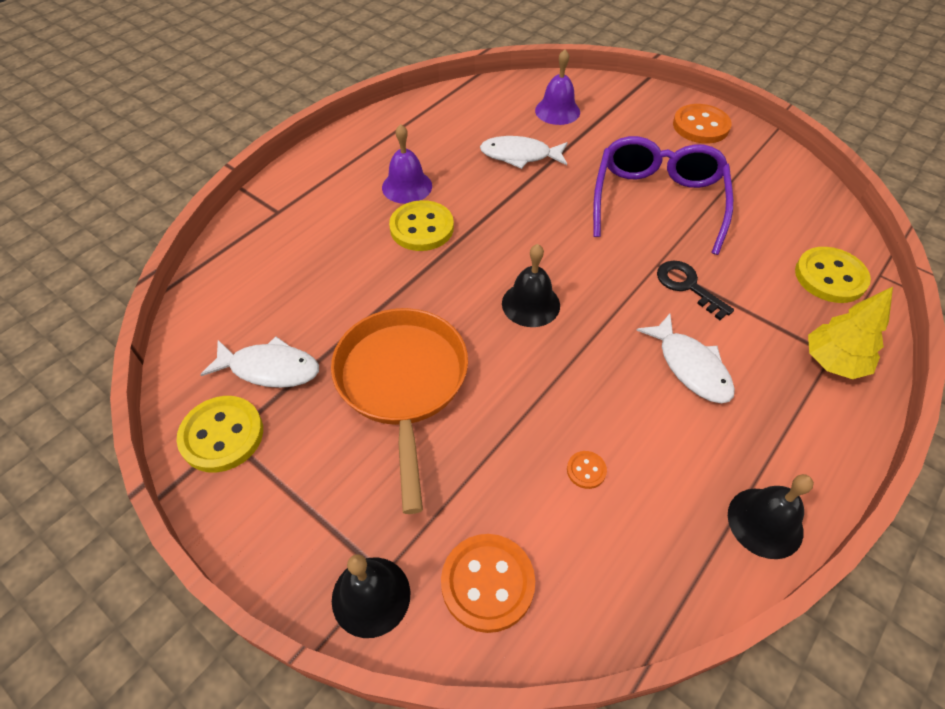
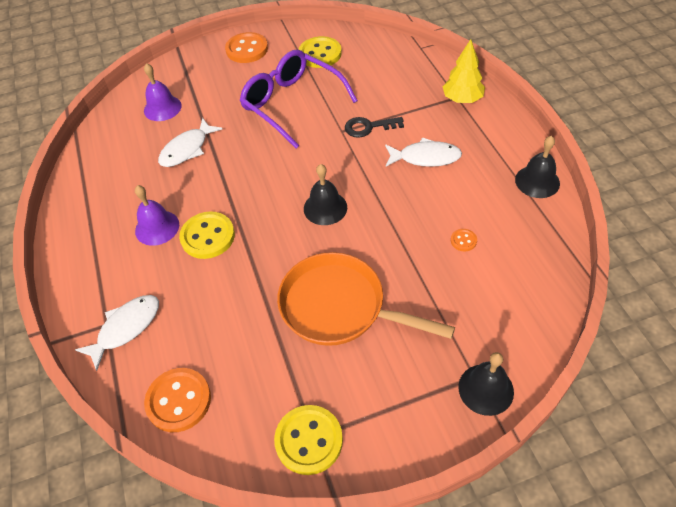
camera: 55 degrees left, 0 degrees up
(270, 369) = (269, 386): white fish -> white fish (126, 328)
(487, 583) = (508, 323): orange button -> orange button (179, 401)
(830, 277) = (407, 66): yellow button -> yellow button (320, 54)

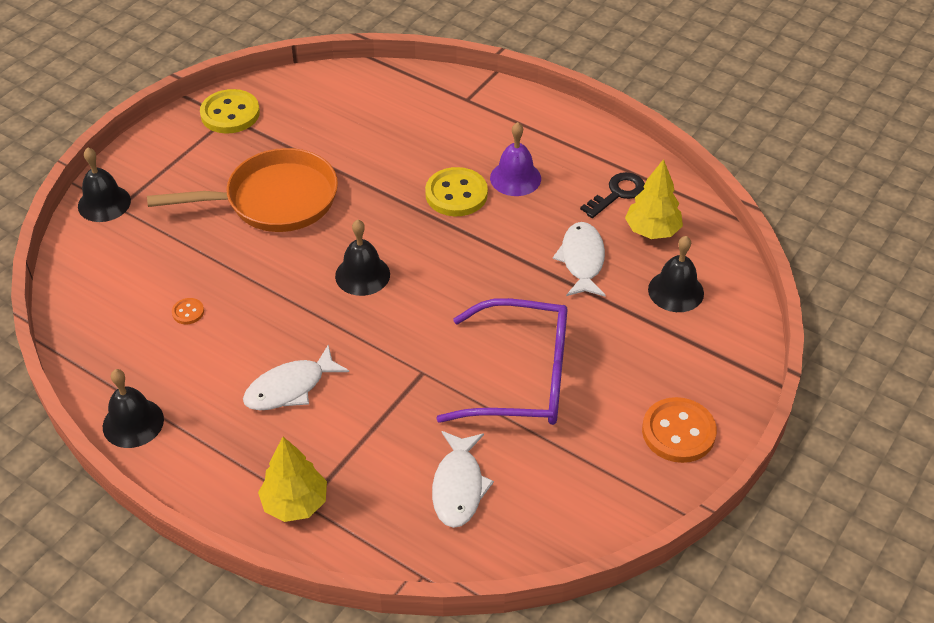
camera: 140 degrees right, 5 degrees down
(126, 328) = (447, 105): white fish -> white fish (458, 487)
(127, 146) = (652, 231): none -> yellow tree
(162, 108) = (676, 291): purple bell -> black bell
(179, 401) = (352, 89): orange button -> none
(320, 54) = (565, 480): yellow button -> none
(368, 127) = (392, 394): black key -> black key (617, 193)

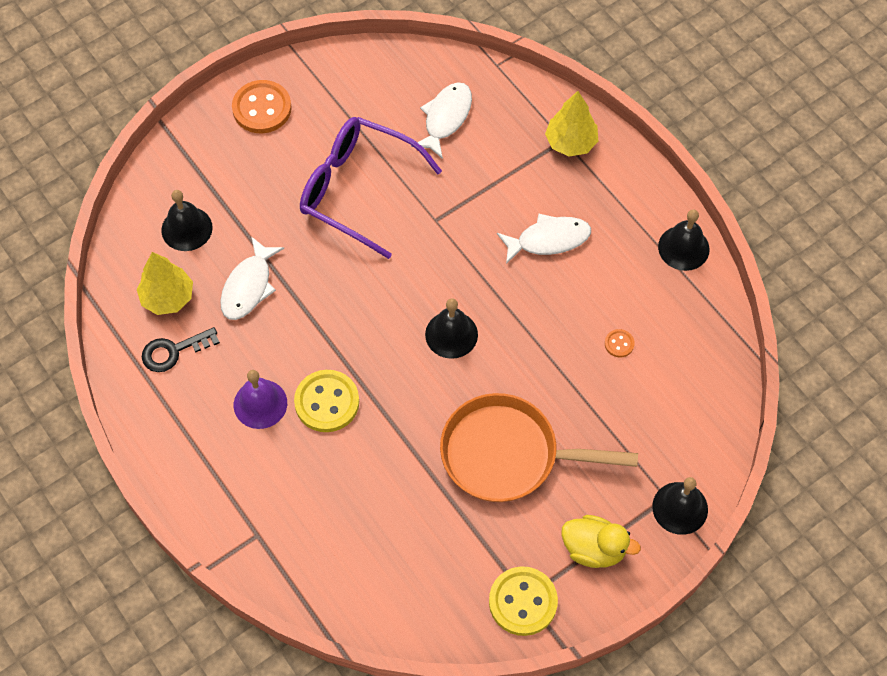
camera: 160 degrees left, 15 degrees up
(177, 158) = (594, 549): none -> yellow duck

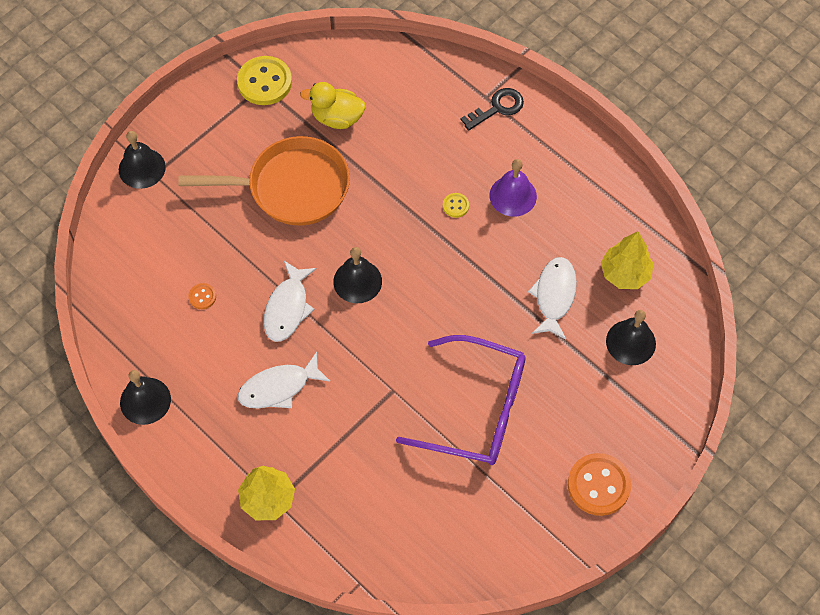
camera: 170 degrees right, 0 degrees up
(173, 351) = (602, 227): black key -> black key (497, 108)
(327, 402) = (455, 206): yellow button -> yellow button, size x0.47
(446, 118) = (403, 506): white fish -> white fish (287, 308)
(594, 549) = (211, 127): yellow duck -> yellow duck (337, 118)

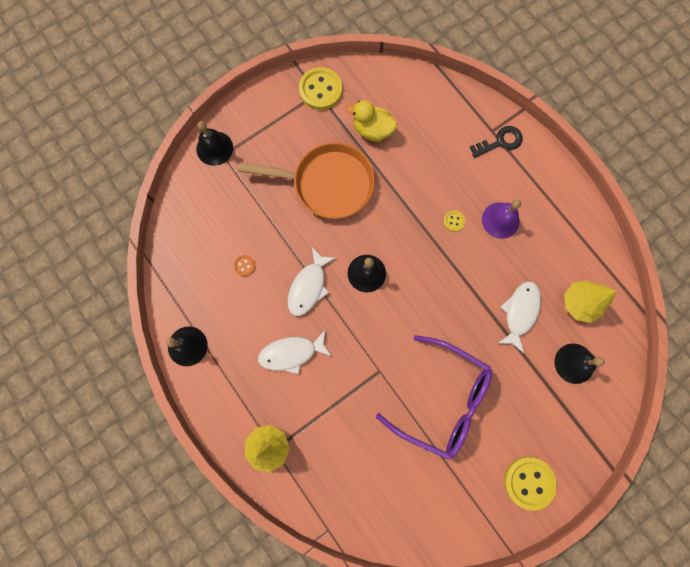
camera: 10 degrees right, 15 degrees up
(598, 485) = (529, 482): orange button -> yellow button

